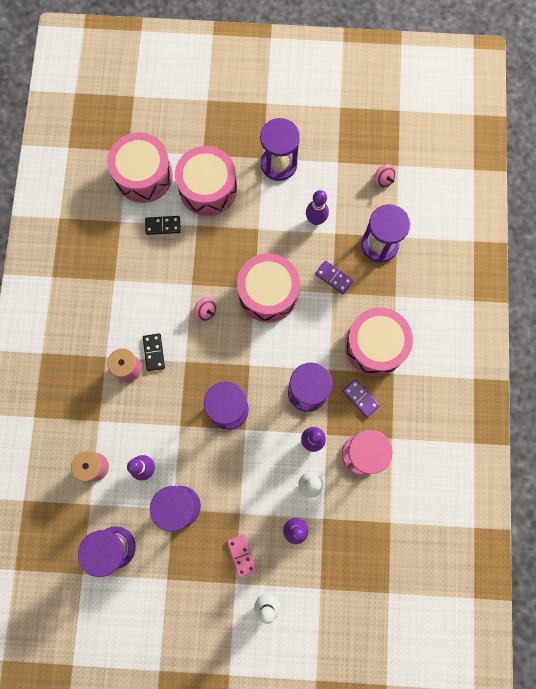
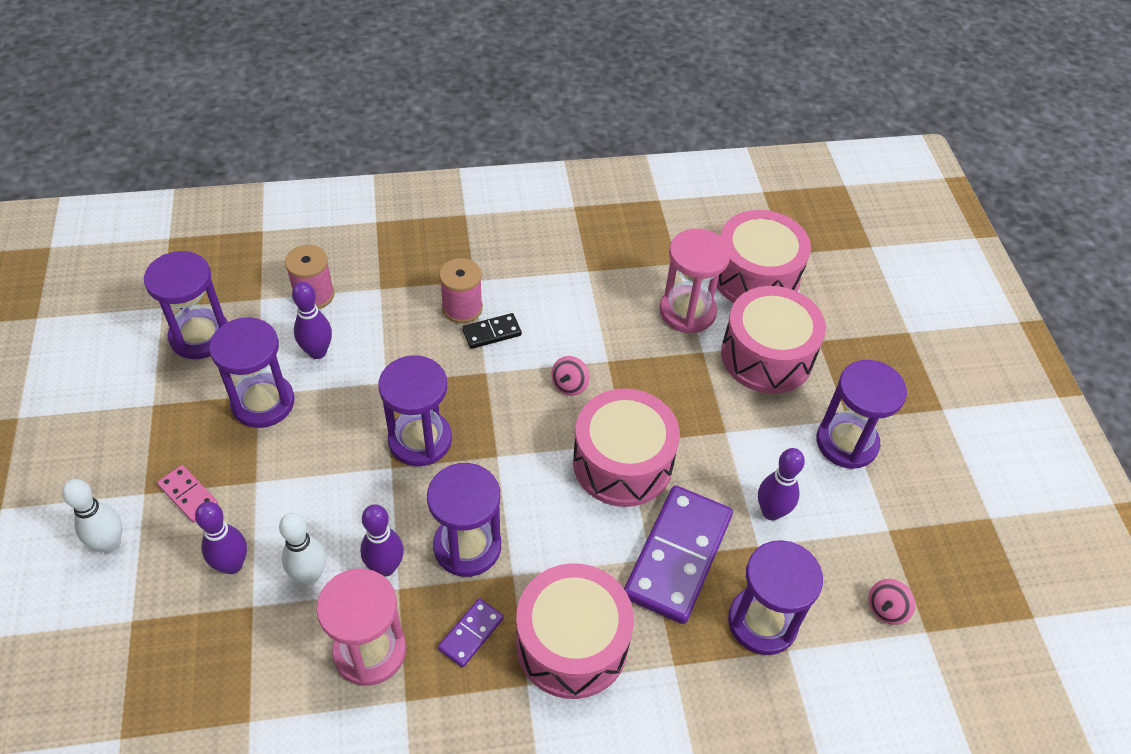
camera: 75 degrees right, 25 degrees down
(163, 226) = (687, 311): black domino -> pink hourglass
(241, 555) = (188, 495): pink domino -> pink domino turned 75 degrees clockwise
(333, 278) = (677, 556): purple domino -> purple domino, size x2.15

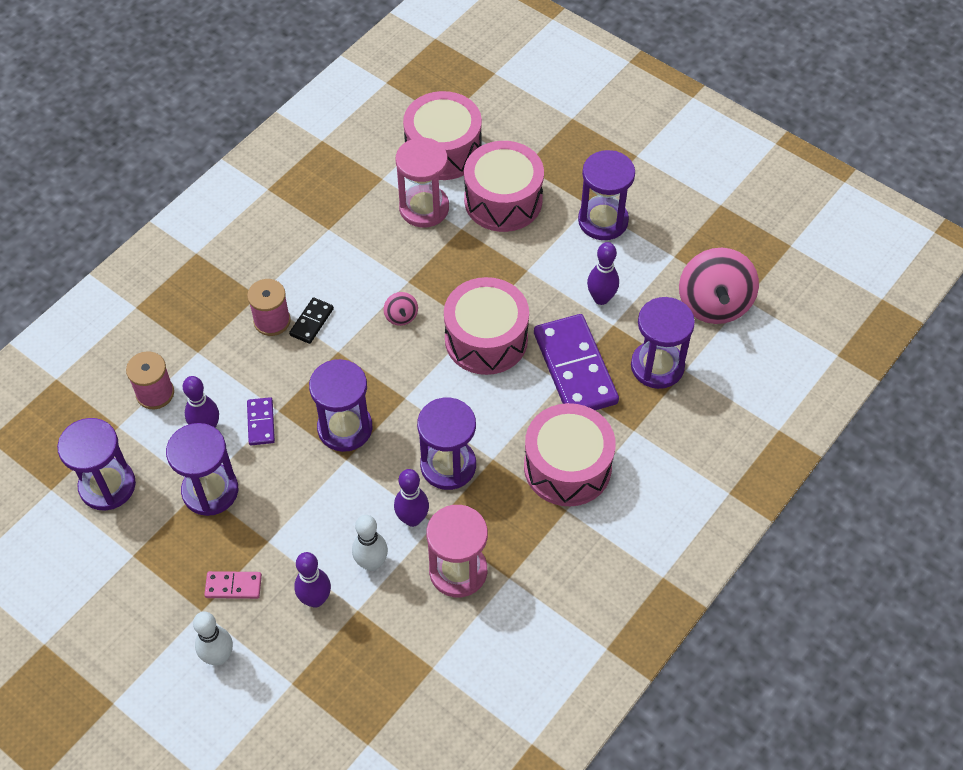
camera: 40 degrees left, 5 degrees up
(471, 634) = (505, 511): purple domino -> purple domino (261, 422)
(886, 609) = (714, 304): pink spinning top -> pink spinning top, size x2.26

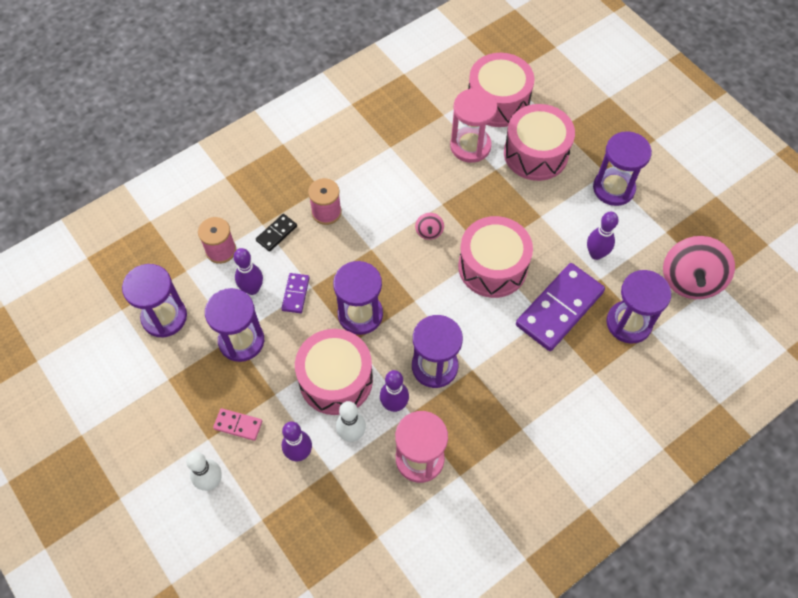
camera: 15 degrees right, 5 degrees up
(312, 322) = (357, 220): black domino -> black domino (276, 233)
(567, 467) = (532, 392): pink drum -> pink drum (336, 380)
(575, 368) = (559, 308): purple domino -> purple domino turned 45 degrees clockwise

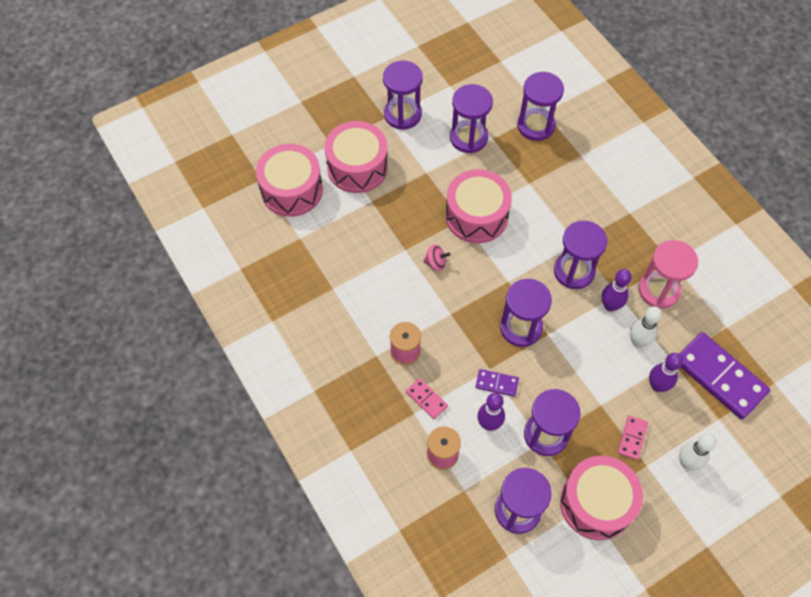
camera: 85 degrees left, 0 degrees up
(276, 233) = (426, 399): black domino -> pink domino
(336, 380) = (586, 352): pink drum -> pink drum (596, 503)
(470, 146) = (341, 219): pink hourglass -> none
(559, 308) = (520, 171): purple domino -> purple domino (719, 377)
(596, 254) = (468, 138): purple bowling pin -> purple hourglass
(690, 280) = (498, 78): pink spinning top -> none

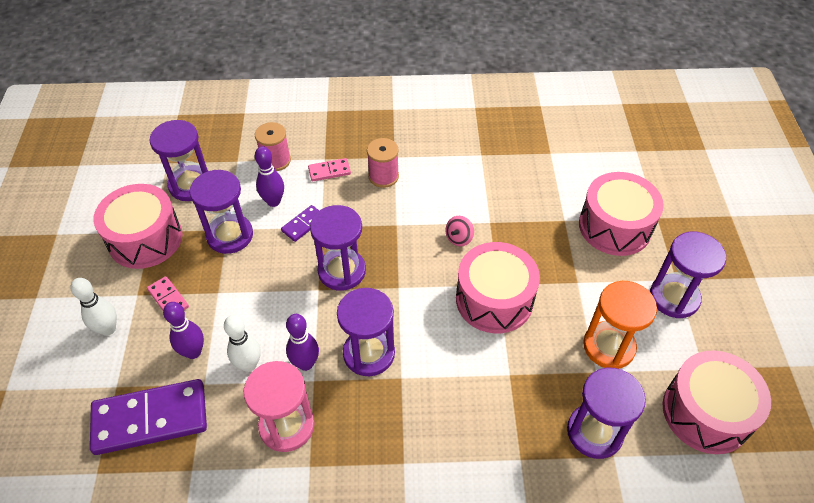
camera: 120 degrees right, 10 degrees down
(291, 190) = (611, 167): pink drum -> pink drum (706, 412)
(468, 138) = (609, 346): purple hourglass -> orange hourglass

